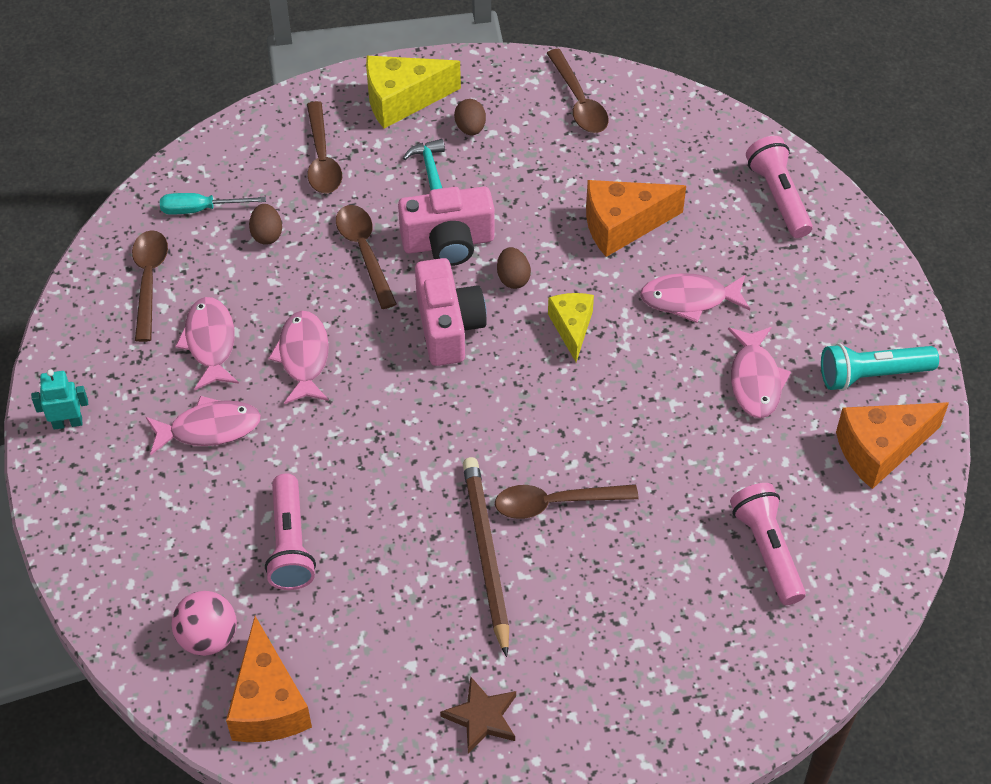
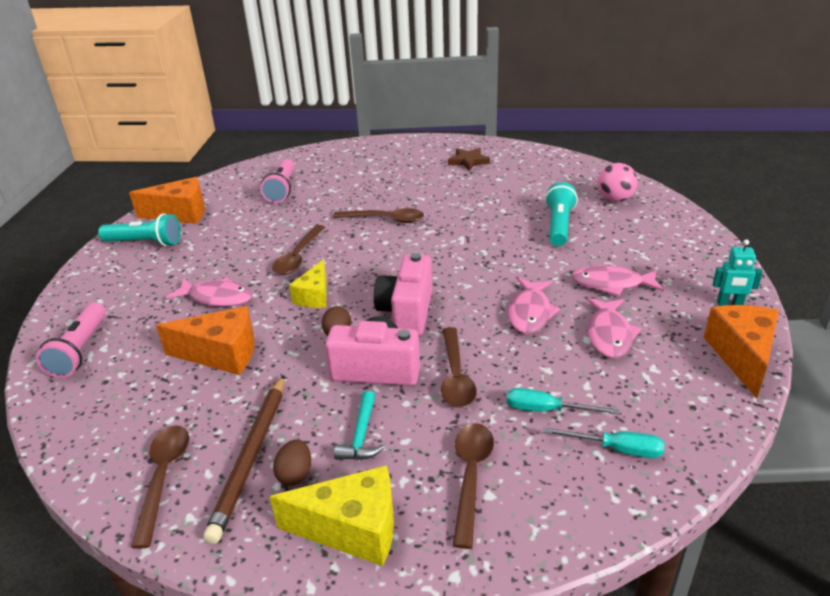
camera: 160 degrees left, 20 degrees down
(149, 281) = (669, 391): brown spoon -> brown spoon (298, 257)
(267, 234) = (547, 410): brown egg -> turquoise screwdriver
(268, 703) = (581, 176): orange cheese -> orange cheese (742, 356)
(290, 543) = (559, 225): pink flashlight -> turquoise flashlight
(486, 554) = (438, 207): brown pencil -> brown pencil (251, 457)
(755, 380) = (217, 251): pink fish -> none

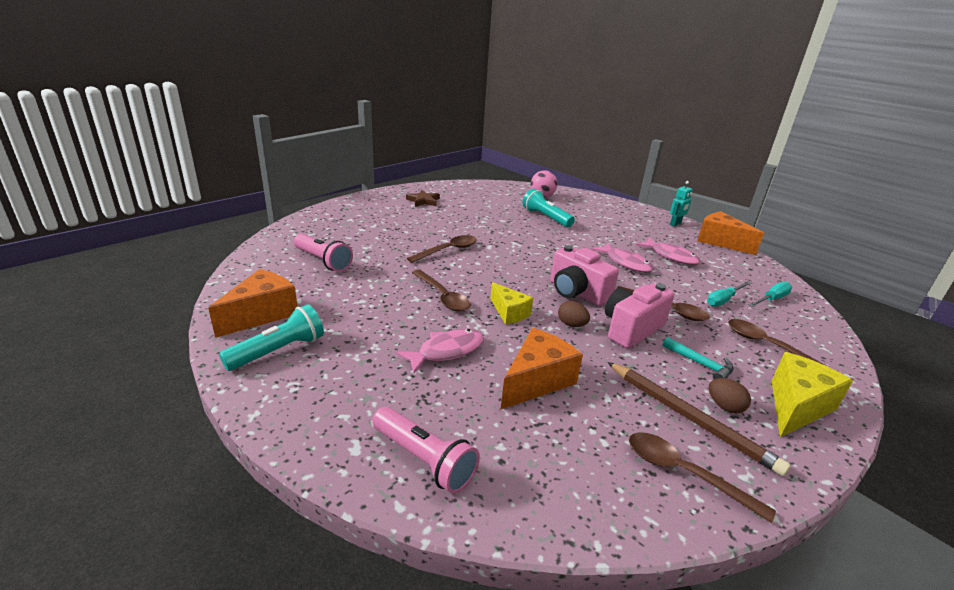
camera: 55 degrees left, 5 degrees down
(611, 284) = (624, 235): pink fish -> none

